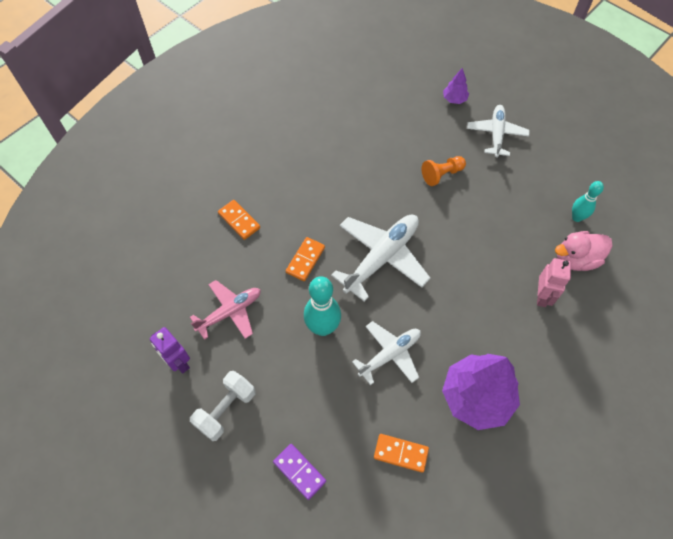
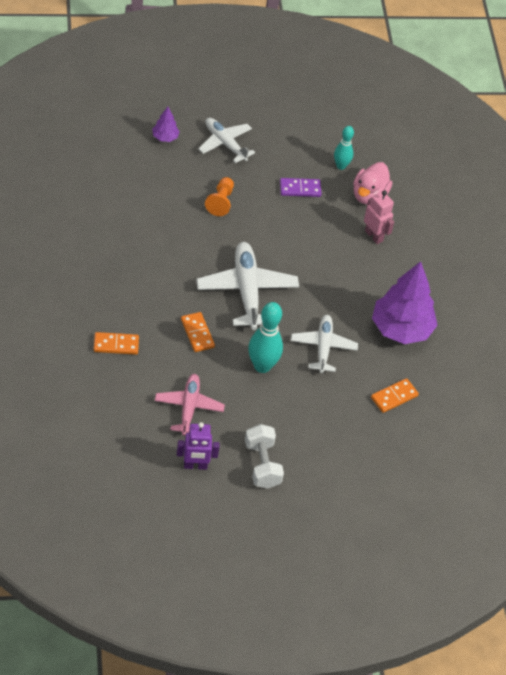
camera: 55 degrees left, 10 degrees down
(299, 472) = (349, 458): purple domino -> purple domino (300, 189)

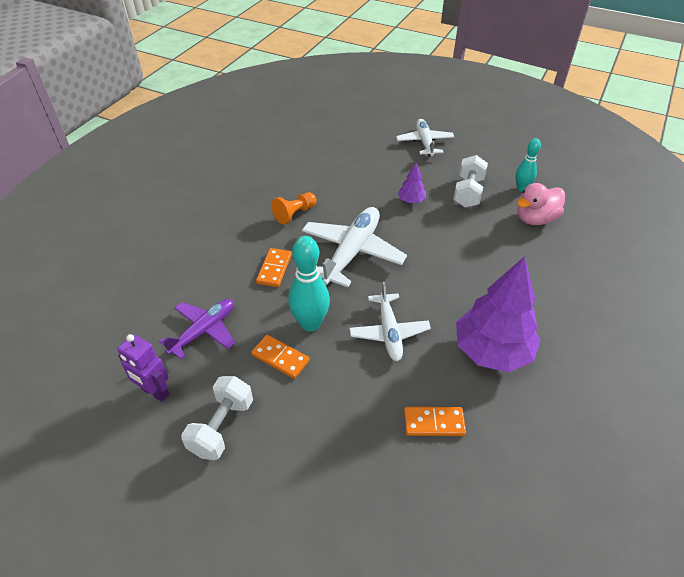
camera: 40 degrees right, 5 degrees down
(116, 345) = (195, 249): orange domino -> orange domino (280, 358)
(165, 137) = (377, 125): purple tree -> purple tree (411, 200)
(189, 407) = (204, 331): pink plane -> purple plane
(220, 202) = (386, 179): orange pawn -> orange pawn (294, 214)
(300, 189) = (468, 192): purple domino -> white dumbbell
(323, 347) = (389, 332): white plane -> white plane turned 135 degrees clockwise
(374, 236) = (518, 253): pink robot -> none

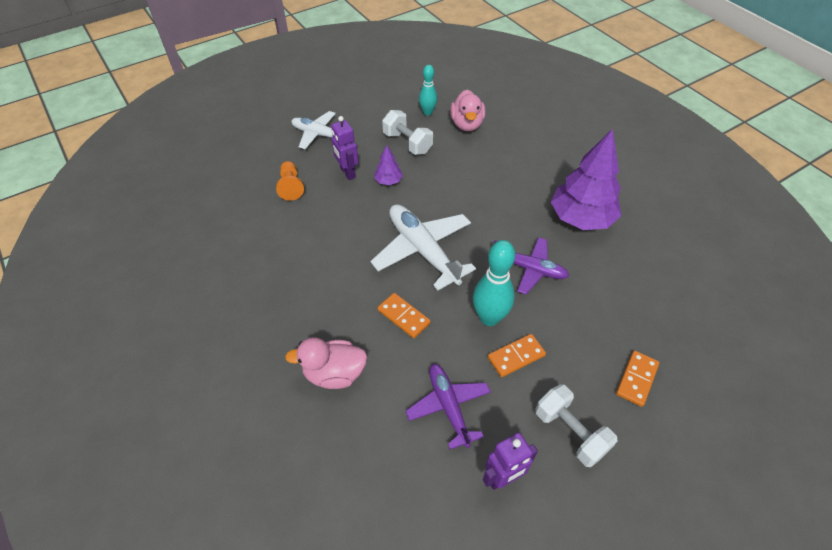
camera: 60 degrees left, 5 degrees up
(198, 253) = (334, 374): none -> pink duck
(294, 214) = (339, 269): orange pawn -> orange pawn (291, 186)
(389, 332) = (530, 269): white plane -> purple plane
(398, 175) = (347, 173): none -> purple robot
(434, 423) = (629, 284): orange domino -> orange domino (637, 379)

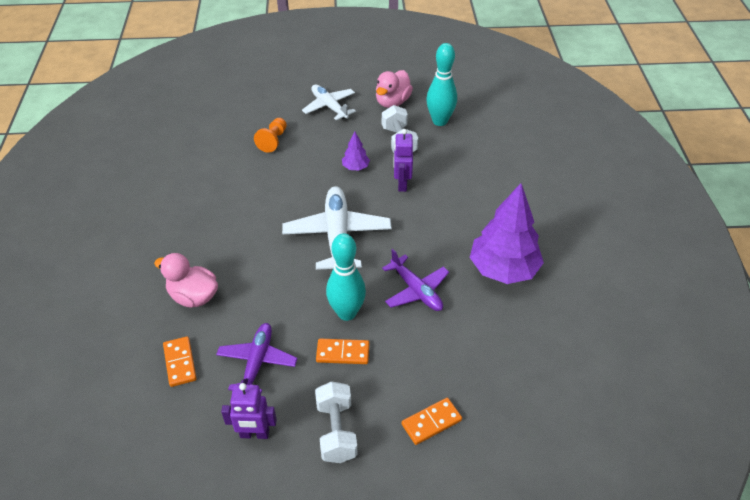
camera: 30 degrees right, 5 degrees down
(347, 173) = (327, 147): purple robot -> purple robot (402, 184)
(403, 317) = (278, 279): orange domino -> orange domino (180, 363)
(427, 112) = (440, 121): turquoise bowling pin -> turquoise bowling pin, size x1.62
(467, 124) = (467, 145): pink duck -> pink duck (392, 102)

